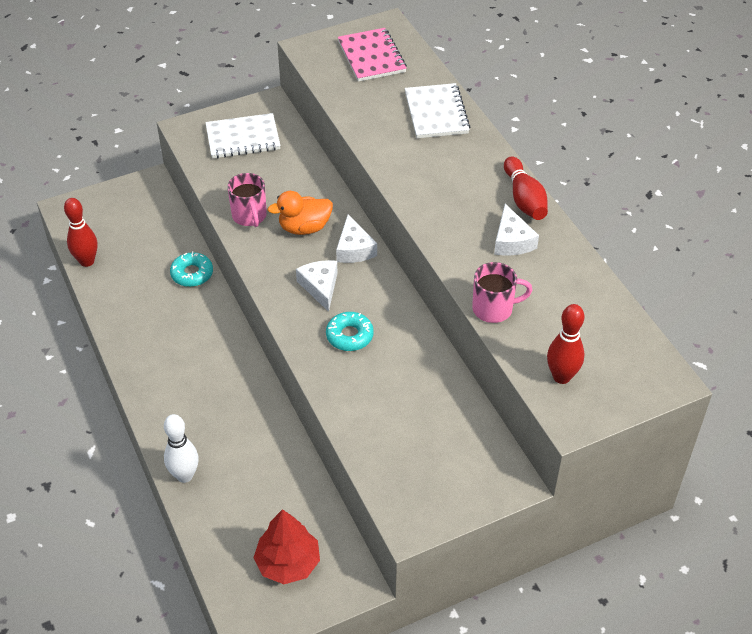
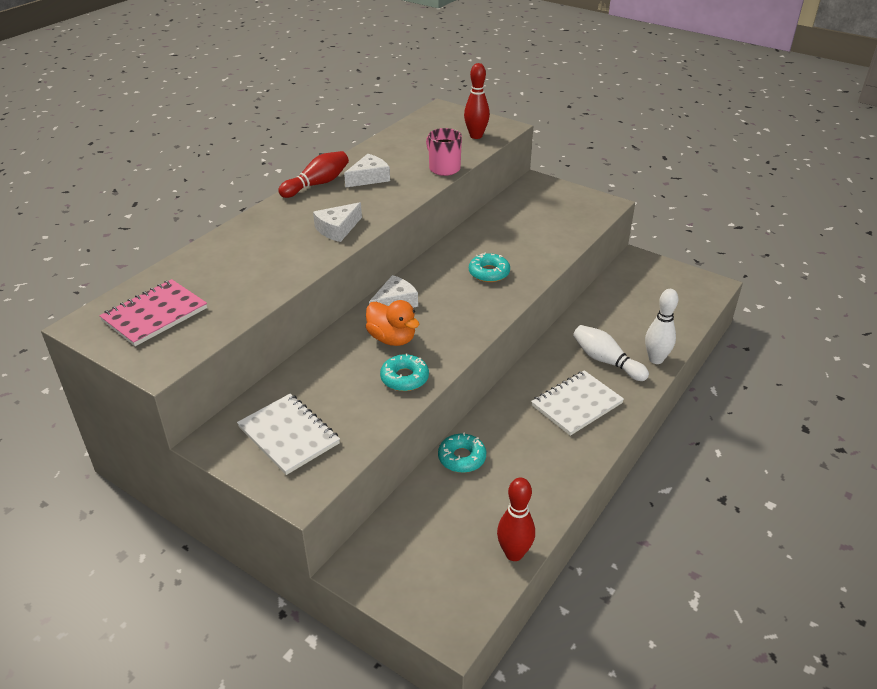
camera: 120 degrees left, 10 degrees down
(215, 433) = (606, 361): none -> white bowling pin
(249, 216) = (404, 378): pink mug -> turquoise donut
(288, 563) = (657, 287): red tree -> none
(320, 287) = (454, 304): white cheese -> white cheese (337, 229)
(436, 113) = (231, 250): white notebook -> white notebook (577, 404)

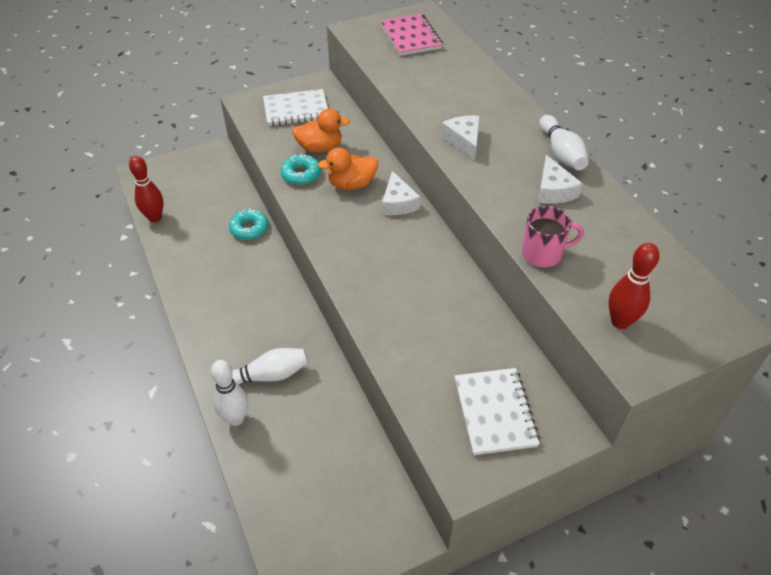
camera: 120 degrees right, 10 degrees up
(317, 184) = (561, 153): red bowling pin -> white bowling pin
(349, 384) = (320, 147): none -> orange duck
(489, 273) = (396, 282): turquoise donut -> none
(577, 404) = (237, 321): white notebook -> white notebook (494, 412)

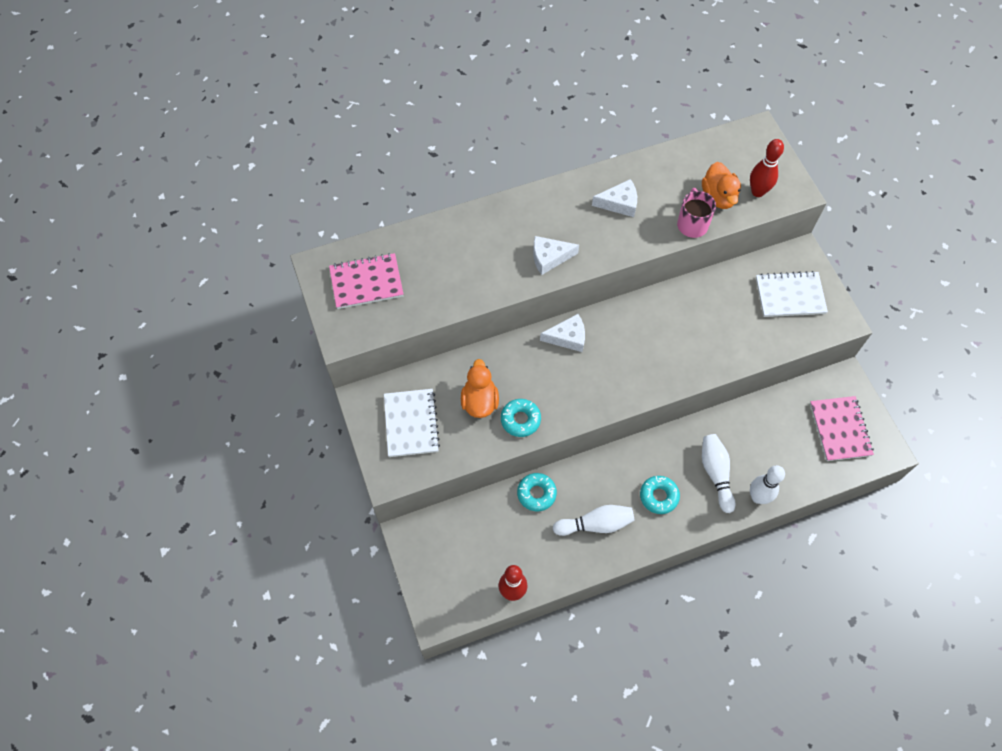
camera: 85 degrees left, 15 degrees up
(241, 323) = (659, 496): none -> turquoise donut
(329, 520) = (840, 429): none -> pink notebook
(351, 184) = (539, 375): orange duck -> orange duck (718, 197)
(561, 153) = (572, 188): white bowling pin -> white bowling pin (595, 524)

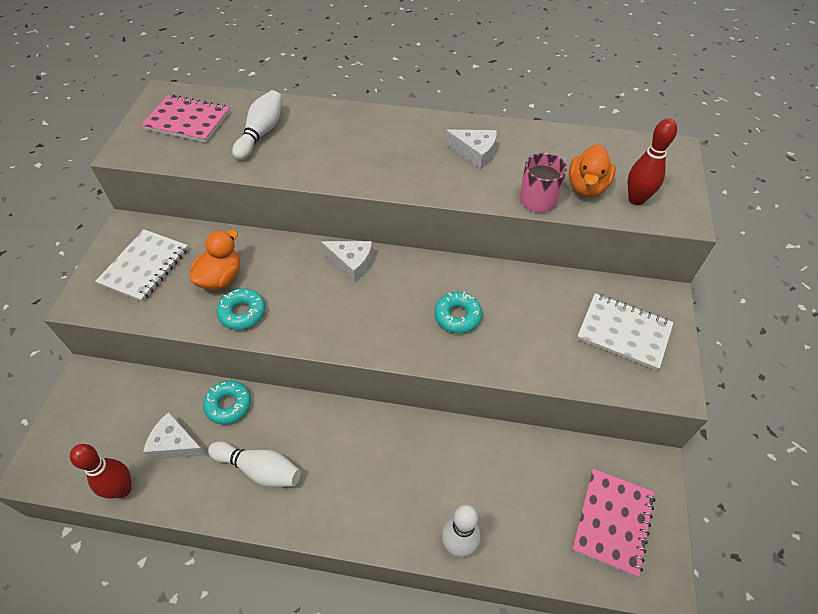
camera: 30 degrees right, 10 degrees down
(549, 258) = (366, 168): white cheese -> white cheese (175, 444)
(659, 496) = (347, 478): turquoise donut -> turquoise donut (457, 316)
(716, 474) = (427, 489): white bowling pin -> white bowling pin (261, 133)

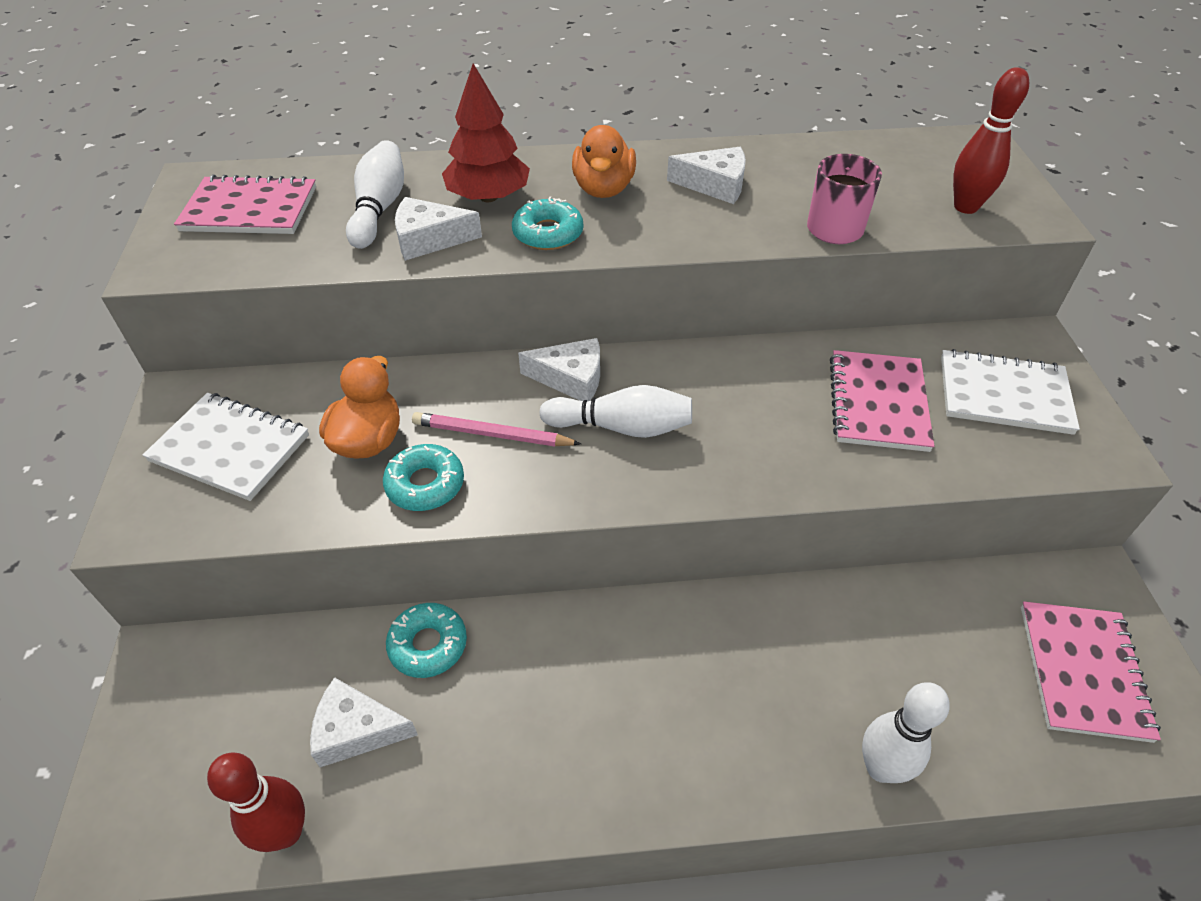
camera: 15 degrees left, 5 degrees down
(144, 267) = (230, 448): white notebook -> white notebook turned 75 degrees counterclockwise
(259, 469) = (517, 734): white bowling pin -> white bowling pin (622, 427)
(282, 160) = (429, 239): none -> white cheese
(291, 289) = (492, 434): none -> pink pencil
(329, 136) = (488, 197): none -> red tree
(457, 316) = (763, 421): turquoise donut -> turquoise donut (548, 233)
(536, 320) = (878, 403): none -> pink notebook
(587, 187) = (892, 203): orange duck -> orange duck (603, 189)

